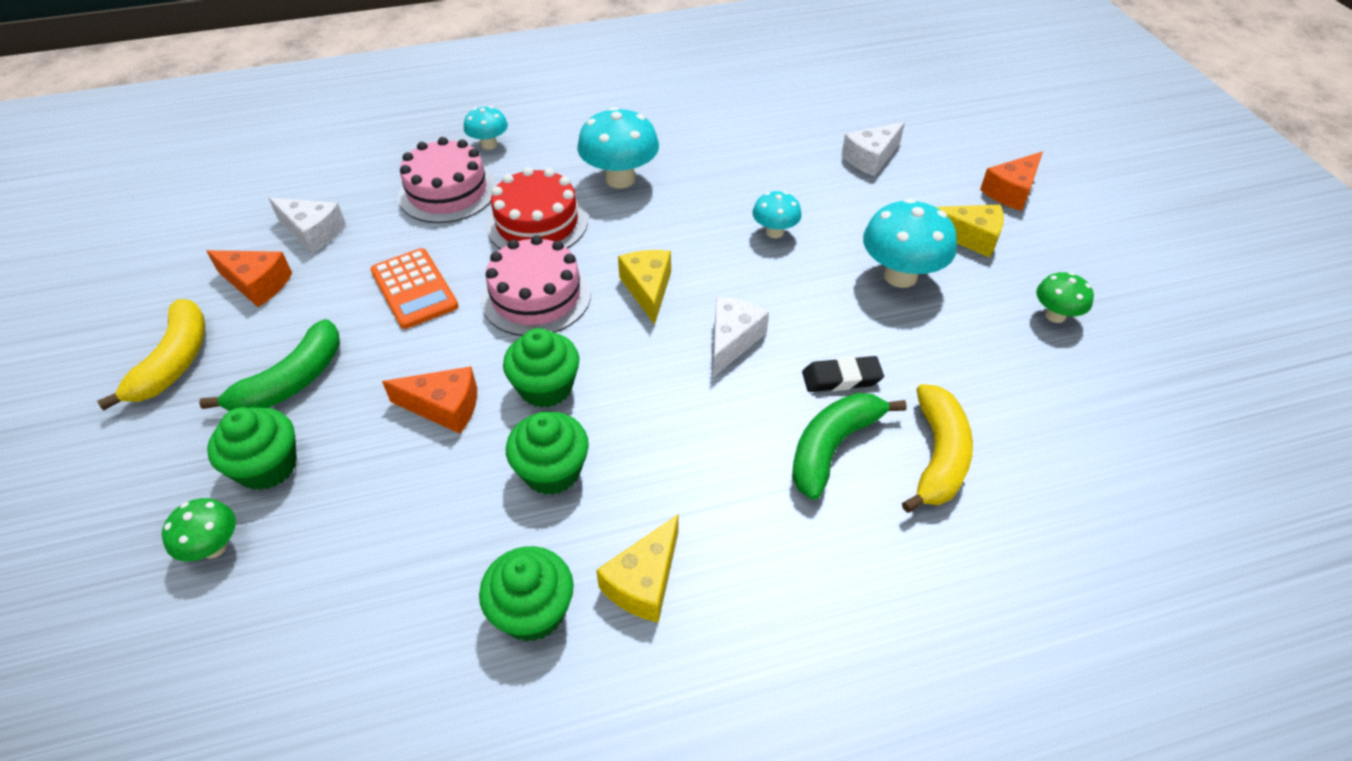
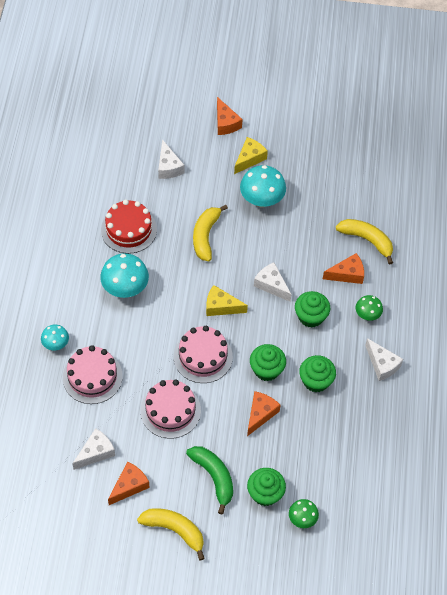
camera: 70 degrees left, 10 degrees up
(414, 289) = (170, 410): orange calculator -> pink cake
(533, 611) = (380, 406): green cupcake -> green cupcake (310, 316)
(537, 223) = (144, 340): red cake -> red cake (129, 229)
(644, 581) = (382, 364): yellow cheese -> white cheese
(774, 232) = (205, 236): turquoise mushroom -> yellow banana
(832, 447) = (347, 274): green banana -> orange cheese
(841, 378) = (312, 253): black eraser -> none
(1055, 315) = (313, 156): green mushroom -> green mushroom (367, 315)

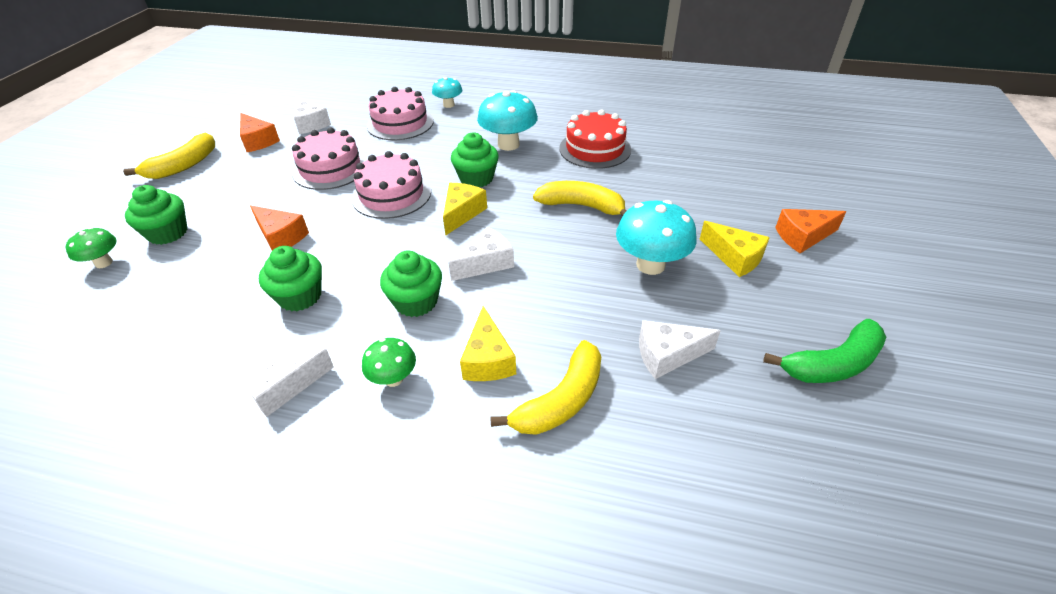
camera: 100 degrees right, 15 degrees down
(168, 167) = (701, 181): white cheese -> white cheese (667, 355)
(214, 477) = (223, 194): green banana -> green banana (832, 364)
(266, 369) = (345, 247): green cupcake -> green cupcake (476, 178)
(347, 274) = (488, 359): orange cheese -> yellow cheese

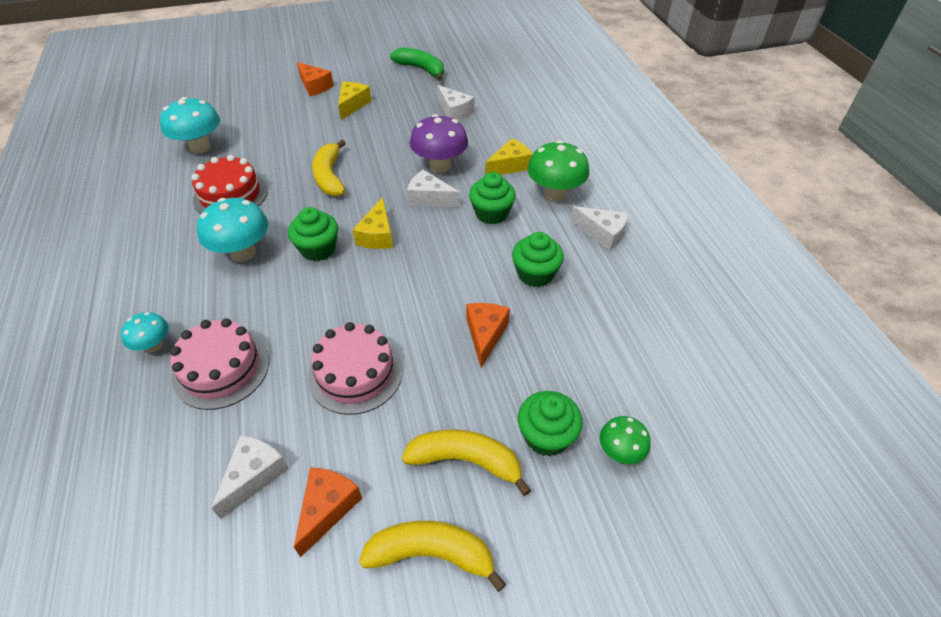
camera: 120 degrees left, 5 degrees up
(391, 195) = (376, 294): pink cake -> none
(393, 378) = (555, 194): green mushroom -> green mushroom, size x1.75
(462, 213) = (377, 235): yellow cheese -> yellow cheese turned 75 degrees counterclockwise
(540, 292) = (440, 166): none -> purple mushroom
(561, 400) = (513, 134): yellow banana -> yellow banana (466, 461)
(650, 265) = (381, 132): turquoise mushroom -> turquoise mushroom (200, 147)

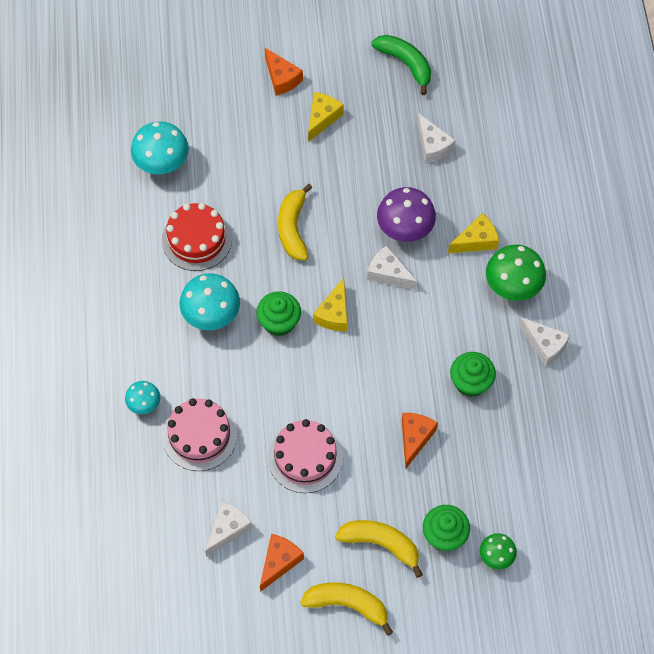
camera: 10 degrees right, 15 degrees up
(491, 213) = (445, 303): green cupcake -> none

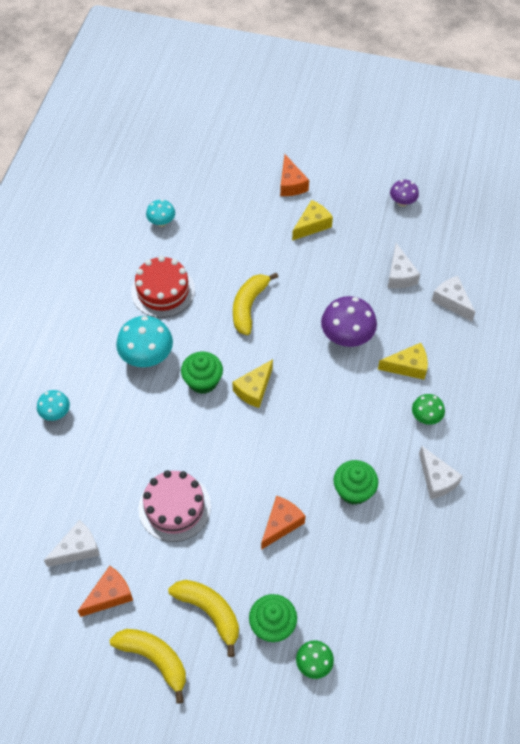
camera: 20 degrees right, 5 degrees down
(162, 164) = (161, 222): turquoise mushroom -> turquoise mushroom, size x0.57
(199, 436) = (90, 456): pink cake -> none
(388, 273) = (316, 370): white cheese -> white cheese (452, 301)
(405, 64) = (402, 202): green banana -> purple mushroom
(512, 287) = (426, 417): green mushroom -> green mushroom, size x0.57

